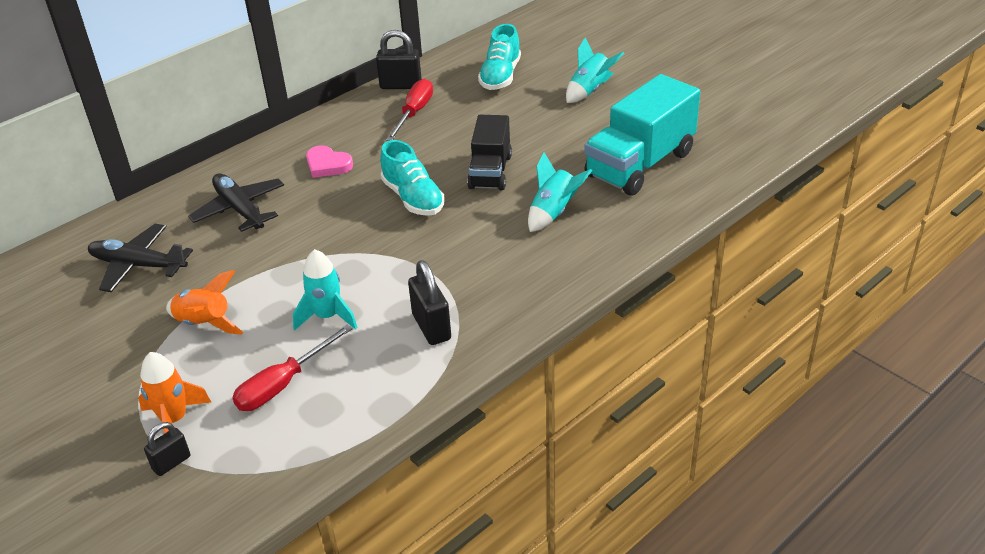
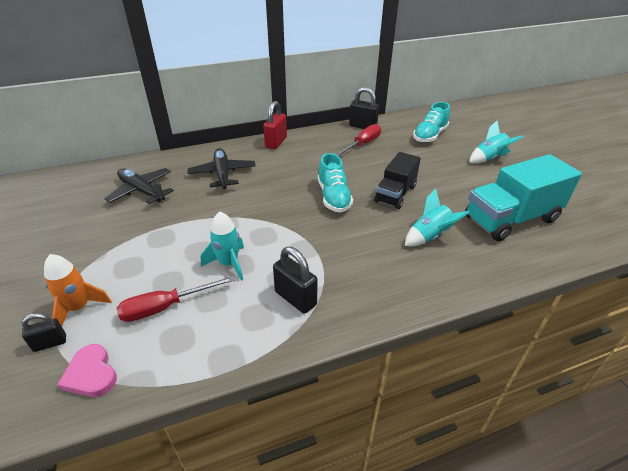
camera: 20 degrees right, 0 degrees up
(204, 323) = (150, 242): orange rocket -> none
(287, 143) = (276, 142): none -> red padlock
(327, 165) = (291, 161): pink heart -> pink heart (91, 374)
(431, 327) = (295, 298): black padlock -> black padlock turned 45 degrees counterclockwise

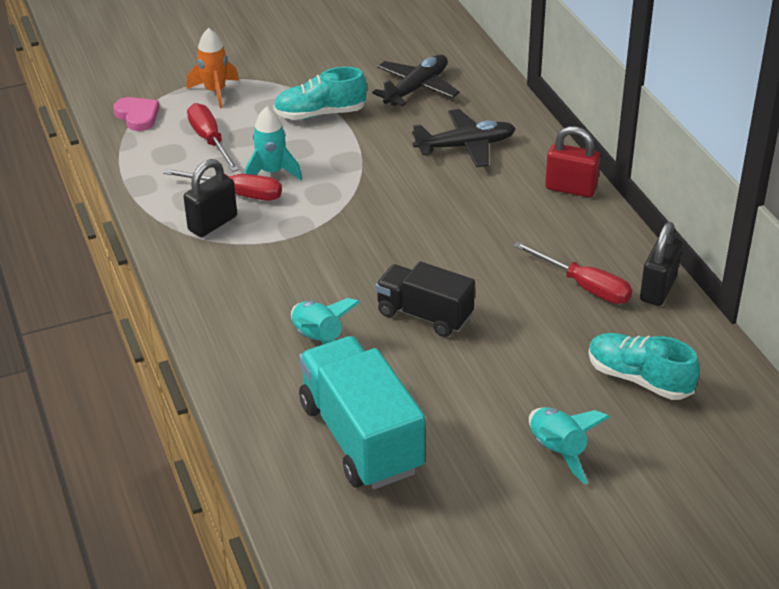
camera: 90 degrees right, 0 degrees up
(50, 343) = (174, 87): black padlock -> none
(91, 374) = (137, 116): pink heart -> pink heart turned 90 degrees clockwise
(254, 284) = (237, 193): none -> red screwdriver
(333, 197) = (412, 251): turquoise shoe -> turquoise shoe (320, 114)

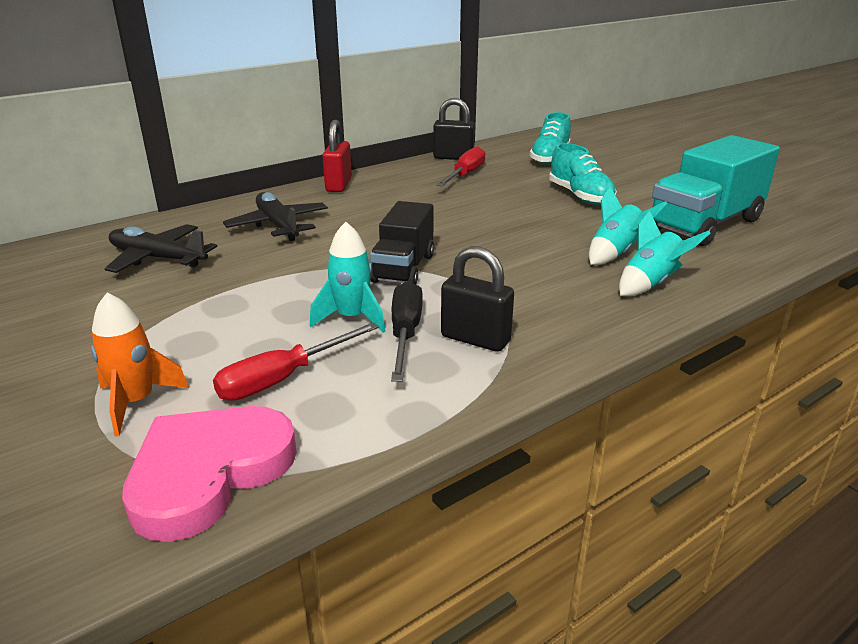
camera: 105 degrees left, 10 degrees down
(137, 116) = (209, 473): pink heart -> pink heart, size x1.77
(237, 193) = (405, 333): red screwdriver -> black screwdriver
(320, 114) = (211, 307): turquoise shoe -> turquoise shoe (580, 196)
(424, 315) = (542, 218): black truck -> black truck (403, 268)
(557, 451) = (640, 172): turquoise rocket -> turquoise rocket (650, 284)

